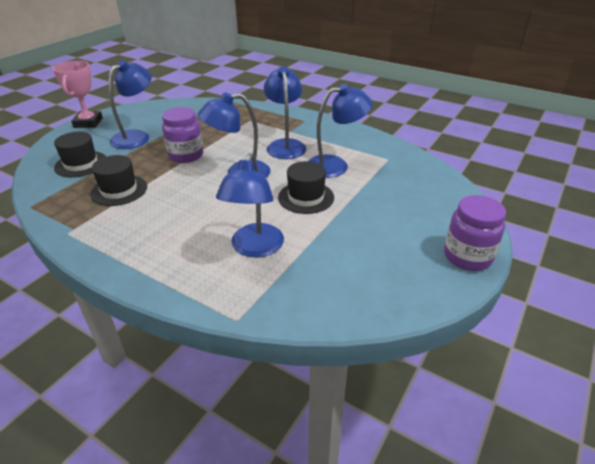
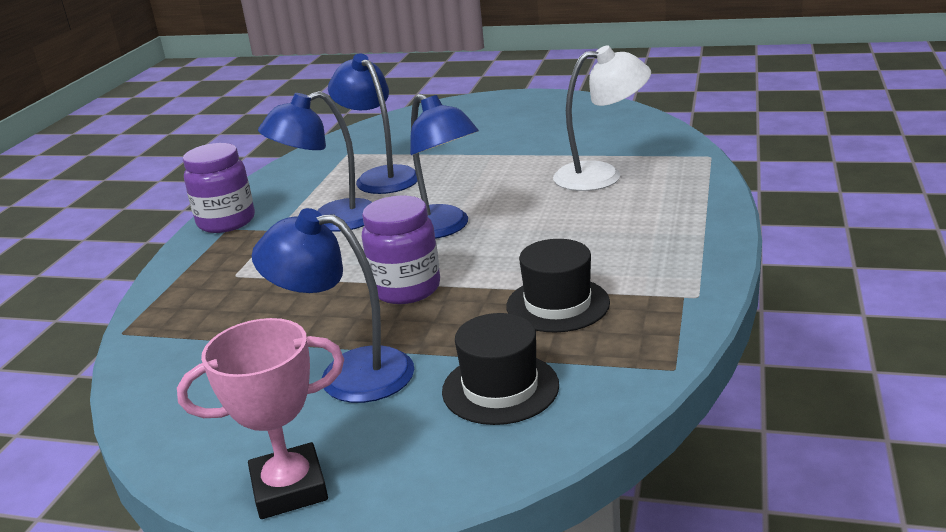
camera: 105 degrees left, 10 degrees down
(254, 248) = (601, 175): blue lamp -> white lamp
(306, 197) = (475, 175): black hat -> none
(467, 257) = (526, 99): purple jar -> purple jar (226, 222)

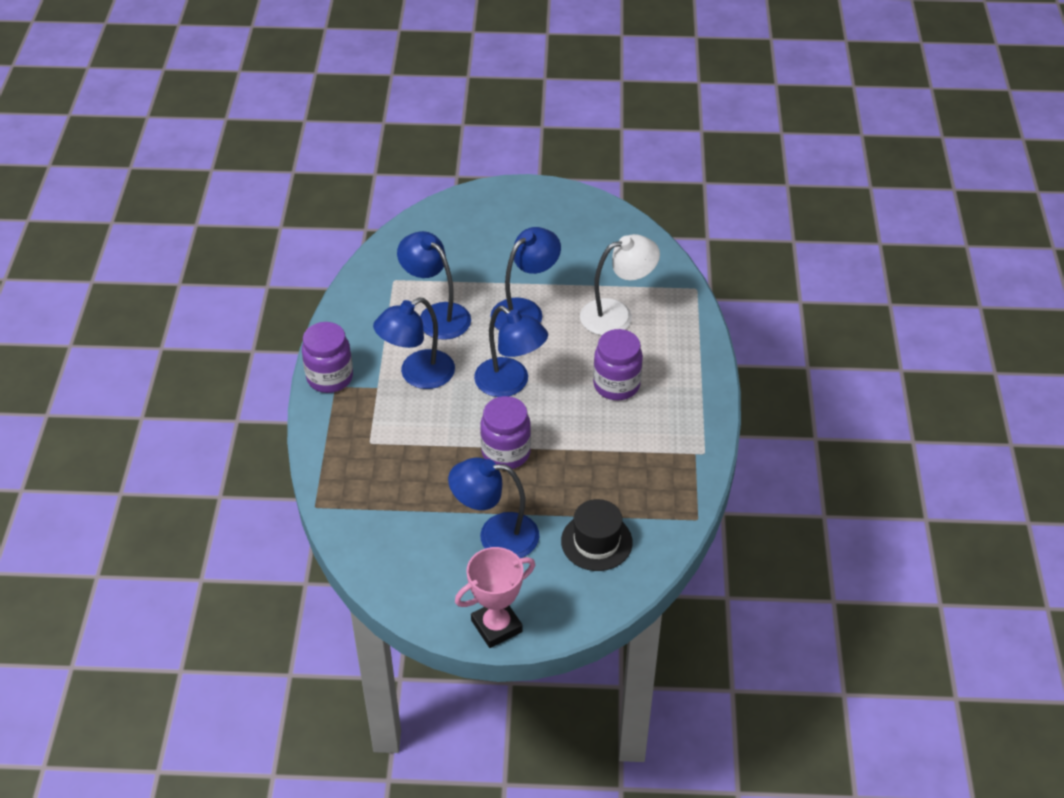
camera: 15 degrees left, 20 degrees up
(487, 173) = (525, 311): none -> blue lamp
(557, 304) = (615, 465): black hat -> none
(583, 231) = (616, 385): none -> purple jar

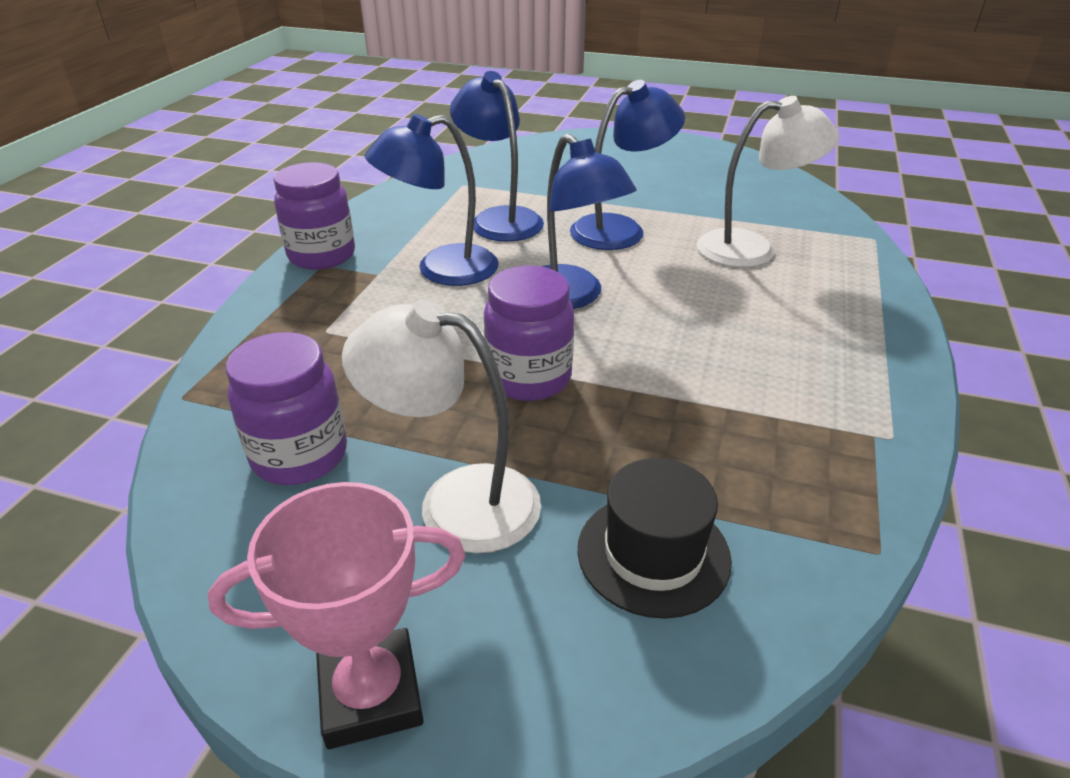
camera: 15 degrees right, 10 degrees down
(496, 536) = (456, 501): blue lamp -> white lamp
(616, 385) = (738, 322): purple jar -> purple jar (300, 456)

